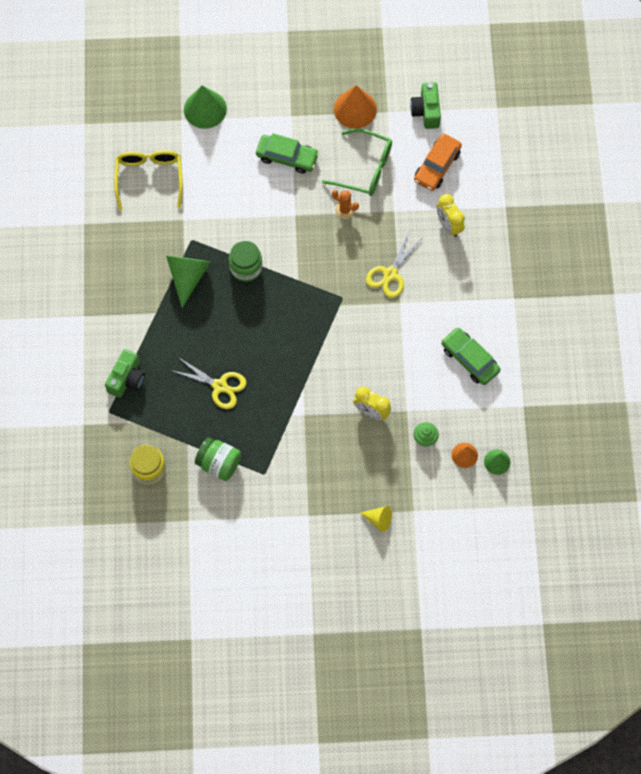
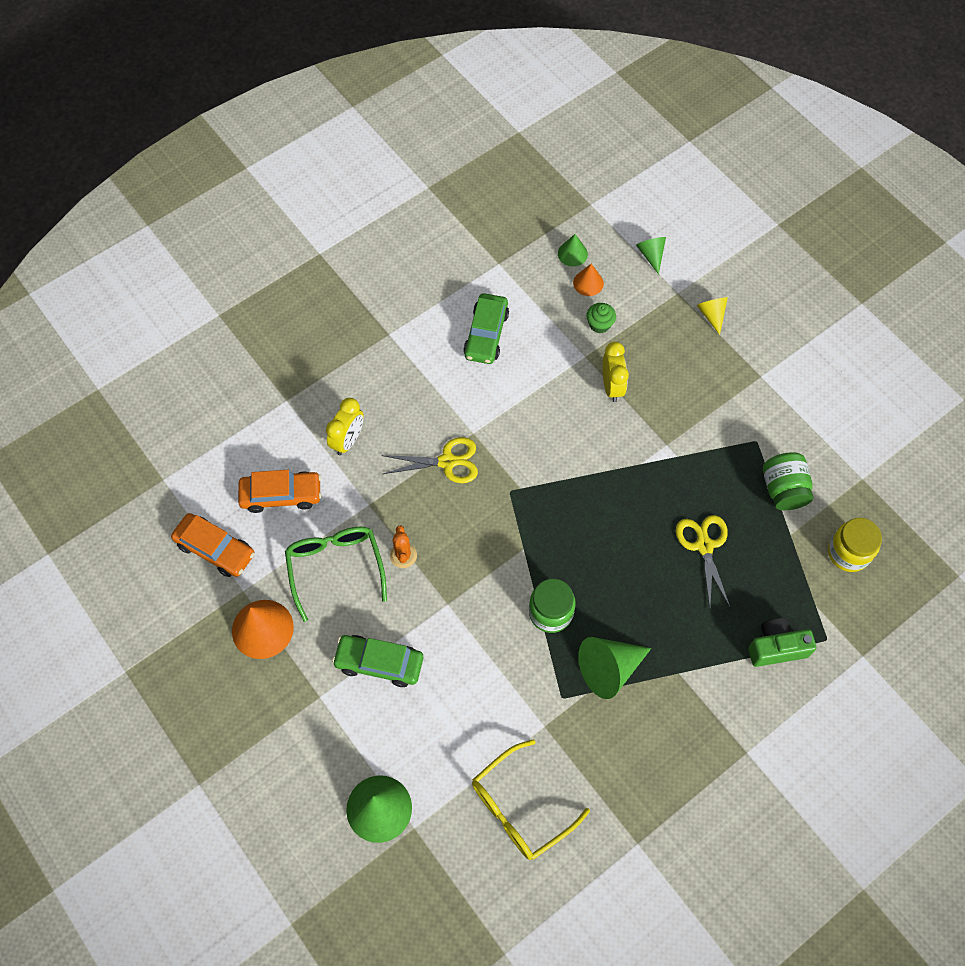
camera: 125 degrees left, 5 degrees down
(287, 157) = (379, 663): green car -> green car turned 60 degrees counterclockwise
(426, 111) = (215, 549): green camera -> orange car
(457, 515) = (651, 255): none -> green cone

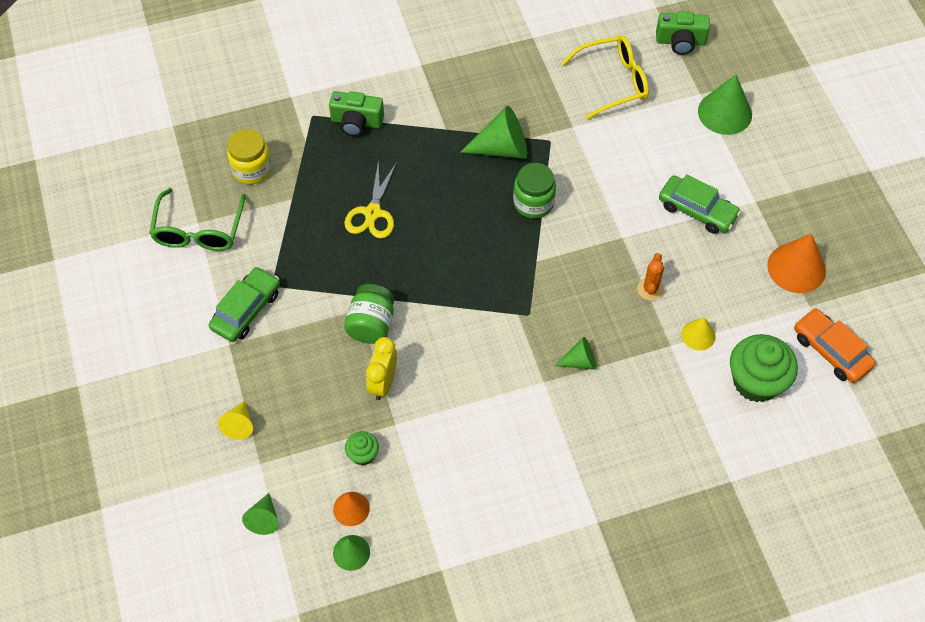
camera: 160 degrees left, 5 degrees down
(281, 495) = (756, 381): orange car -> green cupcake
(335, 567) = (717, 299): green glasses -> green glasses (199, 231)
(345, 523) = (698, 335): none -> yellow cone
(348, 440) = (675, 415): yellow clock -> none
(447, 461) = (580, 361): yellow scissors -> green cone
(458, 904) = (680, 42): none -> green camera
(486, 334) = (490, 485): green car -> green car (246, 310)
(783, 489) = (274, 235): green jar -> green jar (371, 325)

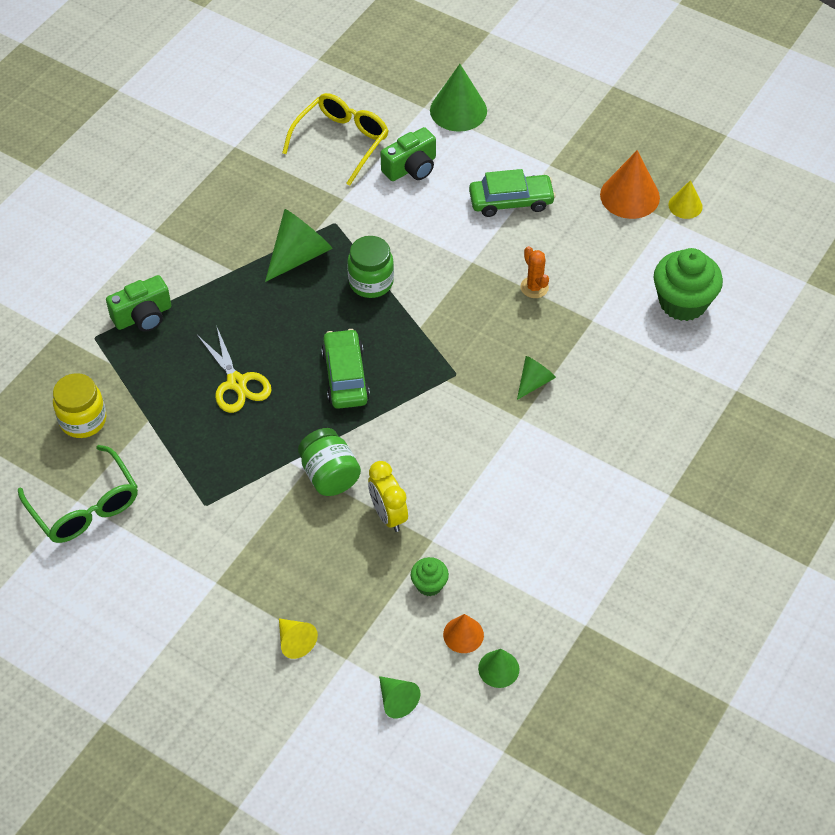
camera: 40 degrees left, 5 degrees down
(246, 310) = (202, 542): green car -> green car (345, 376)
(680, 42) = (366, 75): green camera -> green camera (411, 168)
(698, 335) = (606, 297): yellow cone -> yellow cone (685, 205)
(831, 350) = (714, 241): orange car -> none

